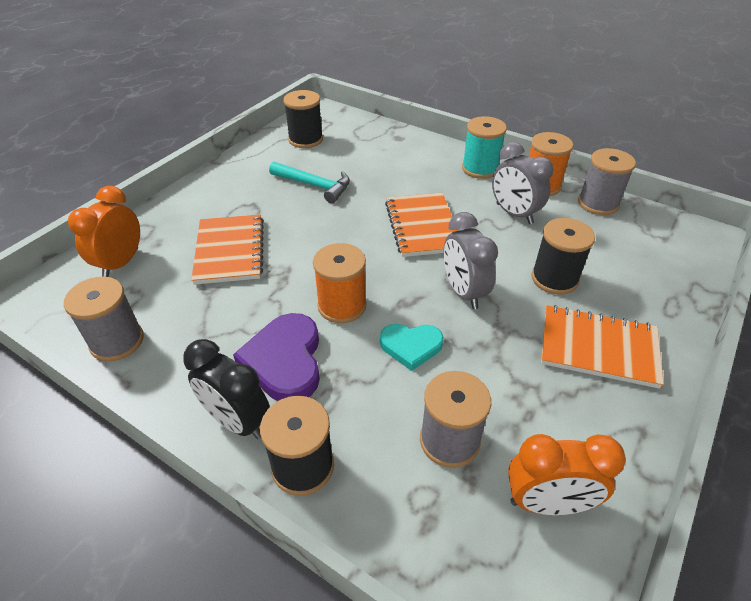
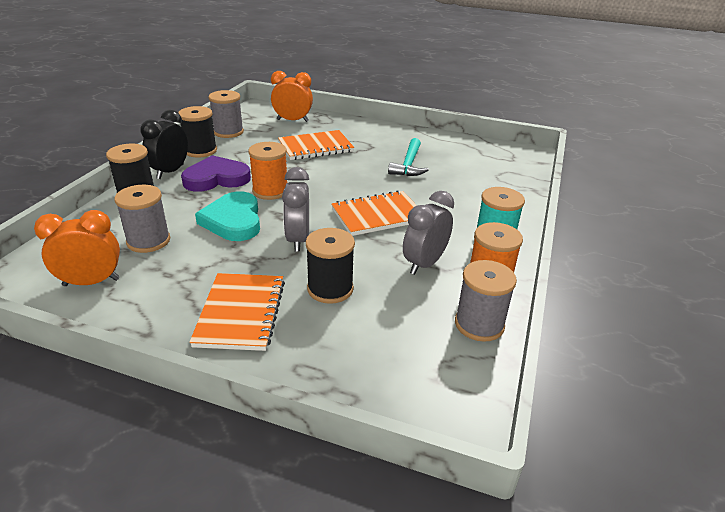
camera: 75 degrees right, 10 degrees down
(305, 139) = (473, 153): black spool -> black spool (200, 151)
(411, 346) = (233, 220): turquoise heart -> turquoise heart, size x1.57
(463, 292) = (298, 240): grey clock -> grey clock turned 60 degrees counterclockwise
(547, 503) = (91, 282): orange clock -> orange clock turned 90 degrees clockwise

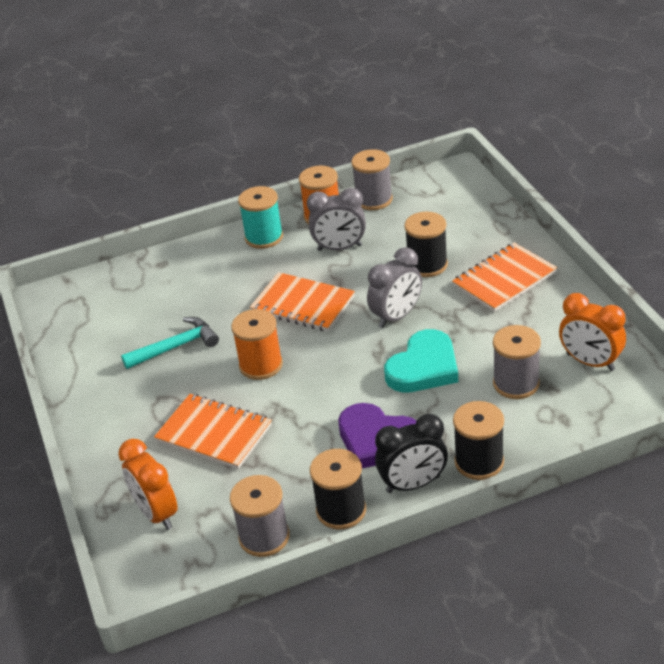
camera: 125 degrees left, 5 degrees up
(270, 191) = (349, 387): orange spool -> orange spool (261, 365)

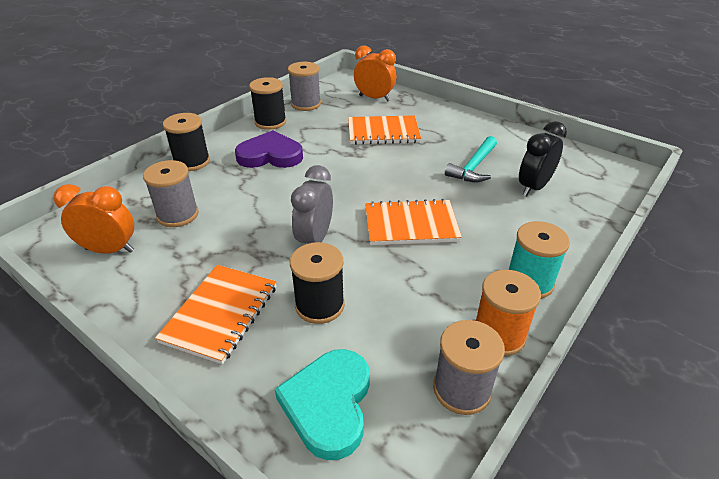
camera: 145 degrees right, 0 degrees up
(261, 365) = (395, 173): orange spool -> none
(340, 248) = (434, 295): grey clock -> none
(413, 484) = (232, 141): black clock -> black clock (533, 187)
(424, 367) = (263, 206): turquoise heart -> turquoise heart (328, 404)

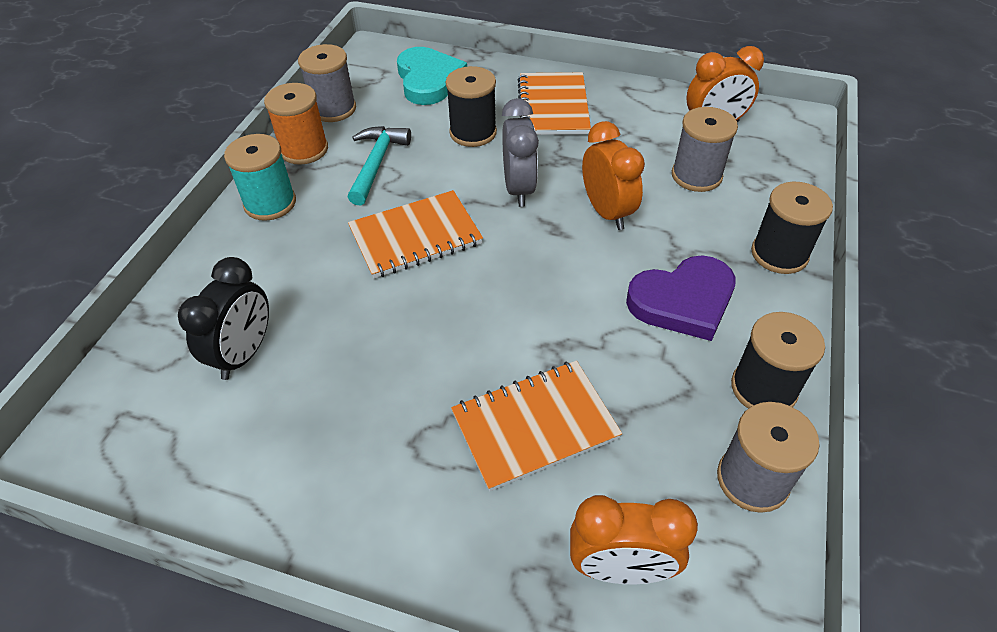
camera: 160 degrees right, 10 degrees up
(266, 207) = (607, 212): none -> orange clock
(474, 167) = (343, 375): turquoise hammer -> turquoise hammer (376, 164)

